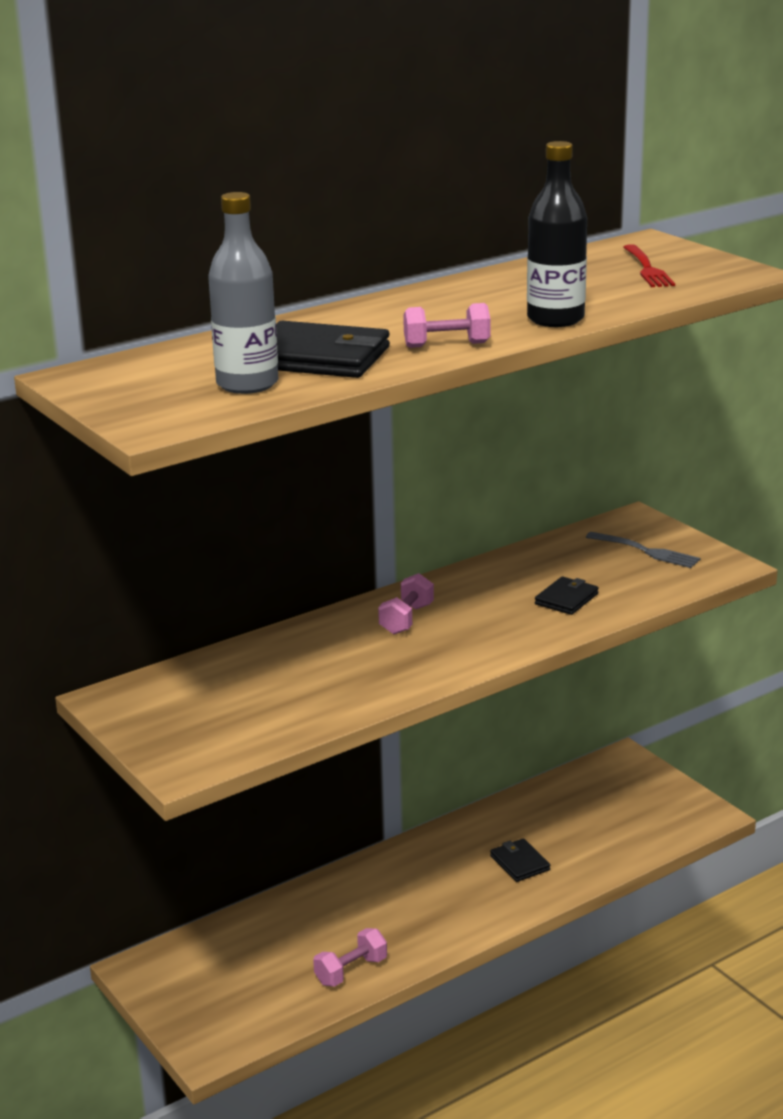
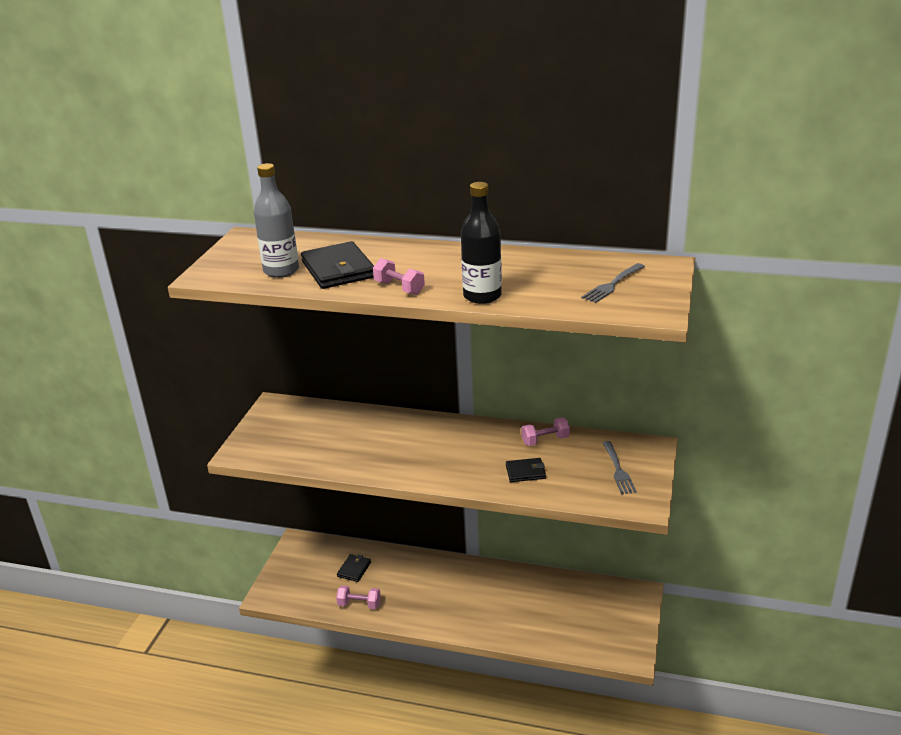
camera: 50 degrees right, 5 degrees up
(406, 619) = (439, 437): pink dumbbell -> pink dumbbell (545, 440)
(520, 863) = (502, 609): black wallet -> black wallet (354, 569)
(647, 268) = (612, 284): red fork -> grey fork

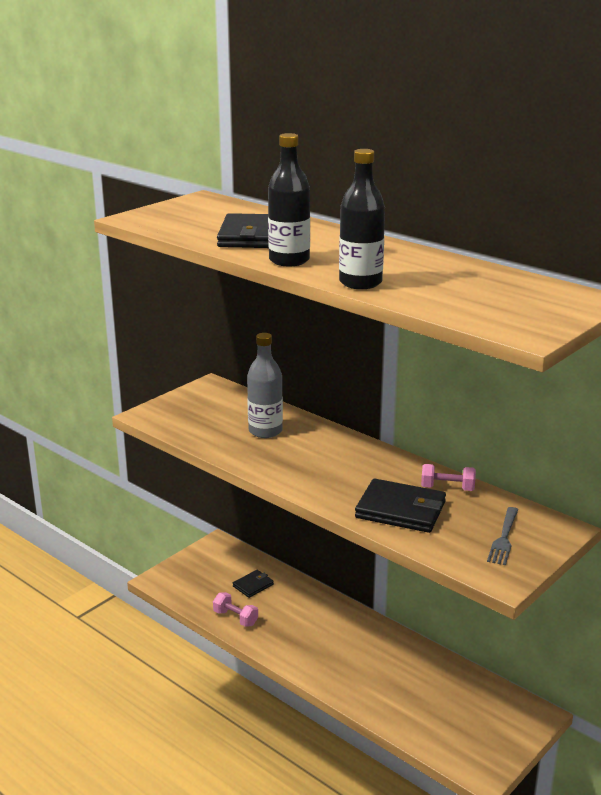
camera: 25 degrees right, 5 degrees down
(281, 271) = (200, 227): grey bottle -> grey bottle (265, 431)
(399, 288) = (289, 260): pink dumbbell -> black bottle
(525, 472) = (400, 510): black wallet -> black wallet, size x1.86
(612, 284) = (510, 302): grey fork -> none

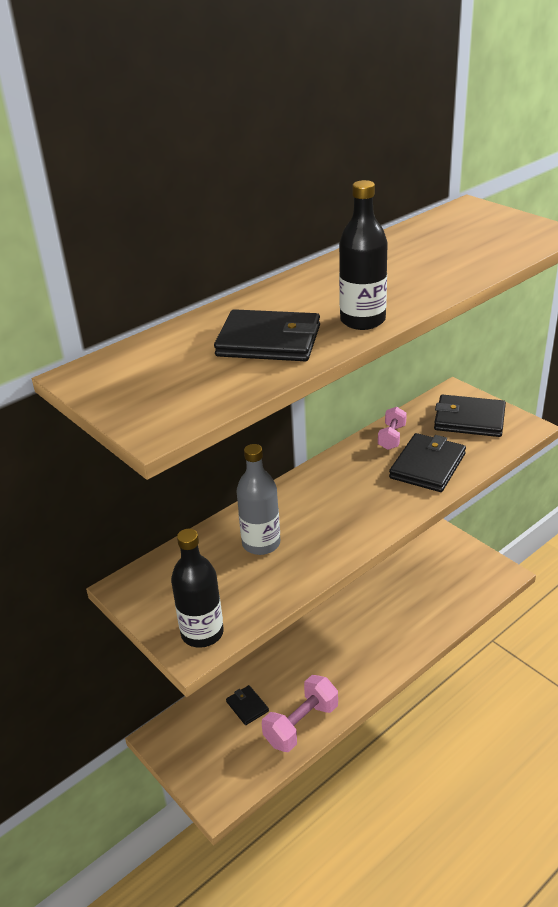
camera: 80 degrees left, 10 degrees up
(235, 618) = (301, 724): pink dumbbell -> pink dumbbell, size x1.64
(360, 283) = (434, 288): black bottle -> black bottle (202, 633)
(503, 538) = (469, 419): grey fork -> black wallet

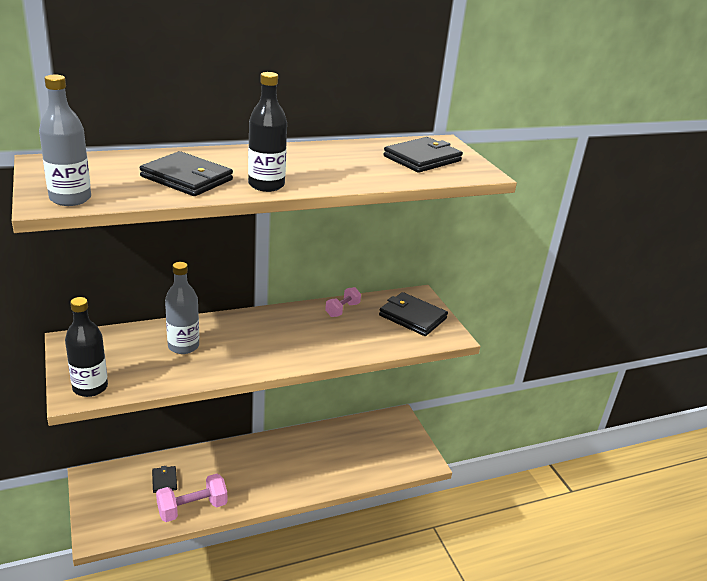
camera: 15 degrees right, 5 degrees down
(176, 413) = (70, 199): none -> grey bottle
(428, 466) = (350, 337): black wallet -> black wallet (422, 158)

